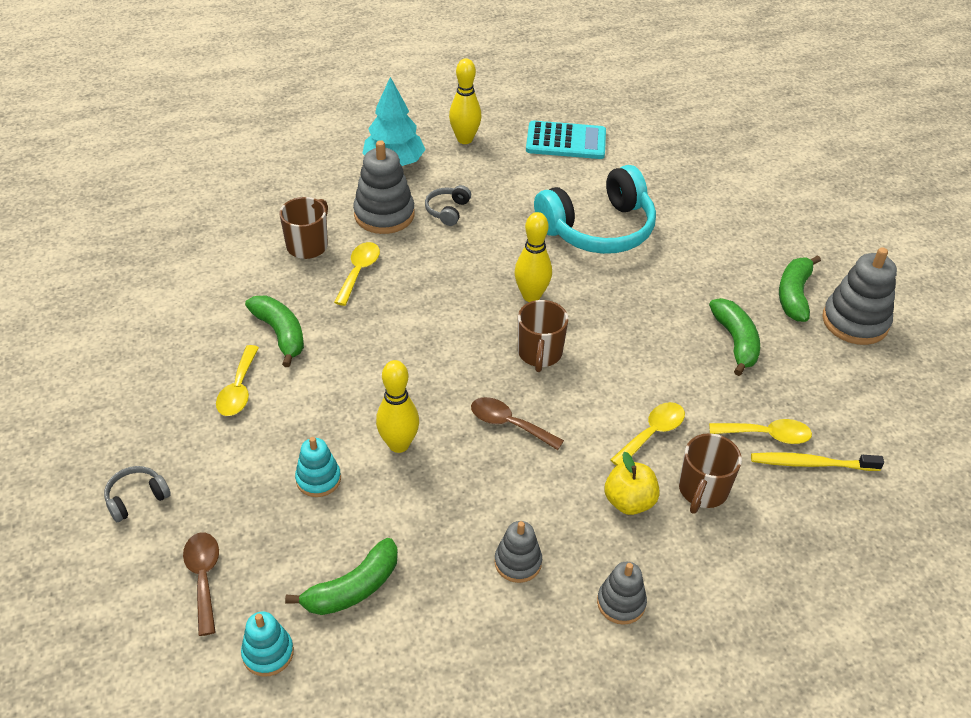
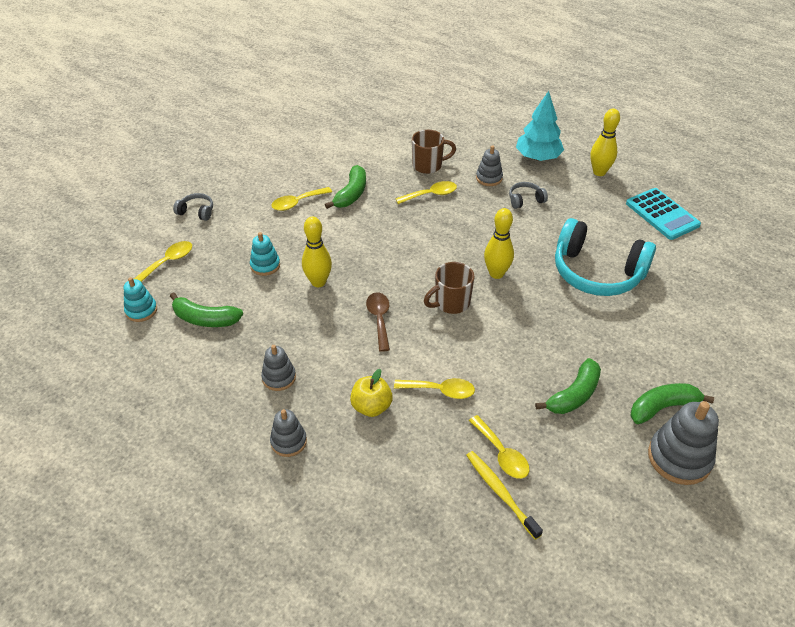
camera: 55 degrees right, 0 degrees up
(203, 577) = (168, 262): brown spoon -> yellow spoon
(384, 214) = (489, 178): grey stacking toy -> grey stacking toy, size x0.59
(702, 491) = (416, 441): brown mug -> none

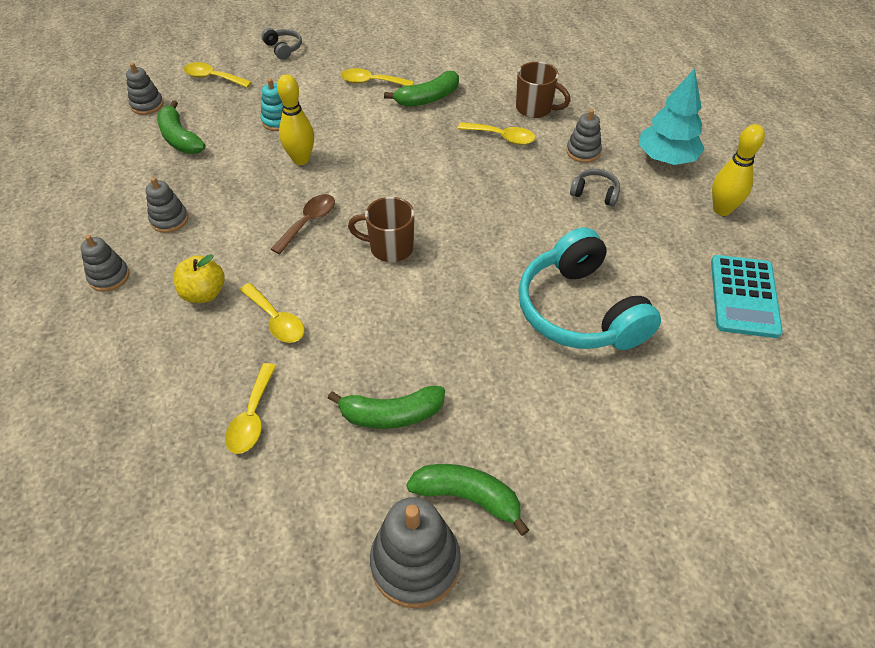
camera: 40 degrees right, 5 degrees up
(141, 310) = (147, 105): turquoise stacking toy -> grey stacking toy
(168, 262) = (213, 78): yellow spoon -> yellow spoon turned 150 degrees counterclockwise
(496, 273) = (469, 247): yellow bowling pin -> none
(500, 493) = (204, 451): yellow toothbrush -> none

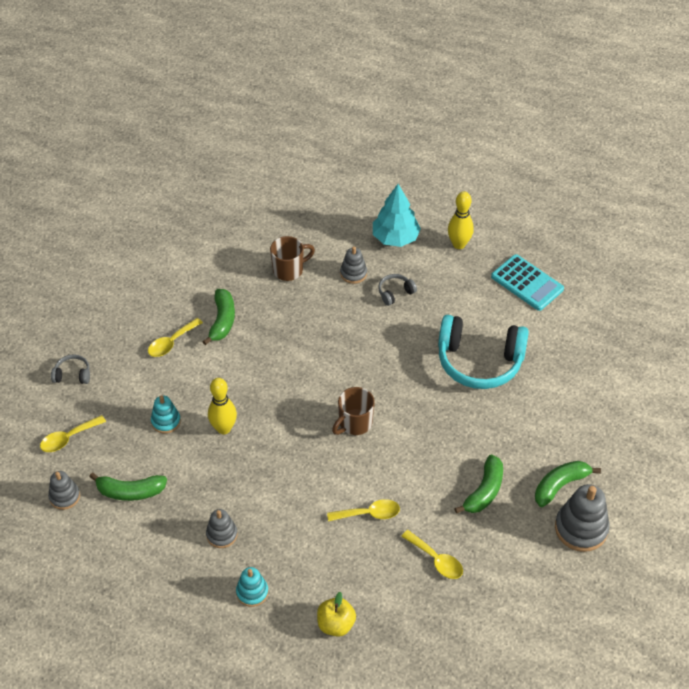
camera: 55 degrees left, 0 degrees up
(109, 277) = (252, 592): grey stacking toy -> turquoise stacking toy
(204, 293) = (313, 543): yellow apple -> yellow apple (336, 624)
(308, 222) = (293, 455): brown spoon -> none
(502, 137) = (302, 305): yellow spoon -> none

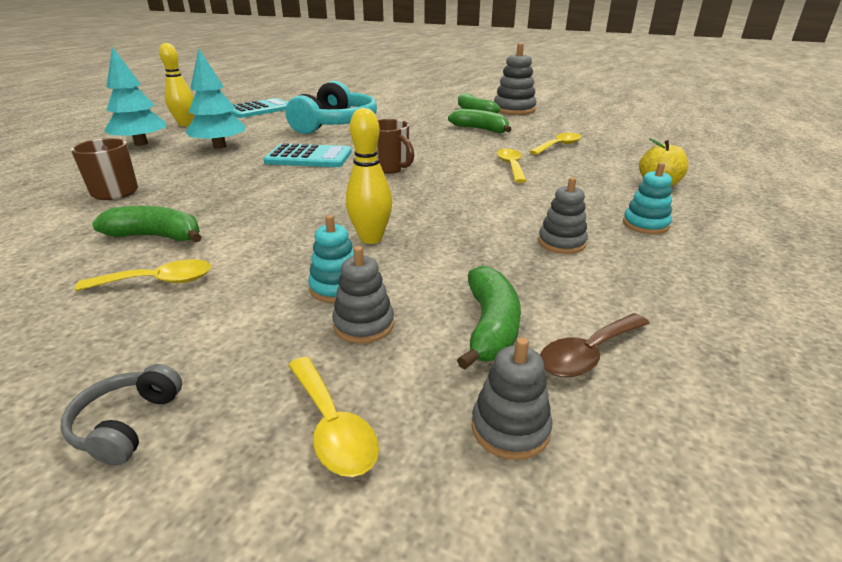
camera: 85 degrees left, 20 degrees down
(108, 531) = (588, 354): none -> brown spoon
(171, 342) = (158, 281): yellow spoon -> yellow spoon turned 60 degrees counterclockwise
(353, 273) = (168, 161): grey stacking toy -> grey stacking toy (363, 325)
(374, 362) = (309, 157): none -> turquoise calculator
(395, 293) = (220, 146): grey headphones -> turquoise tree

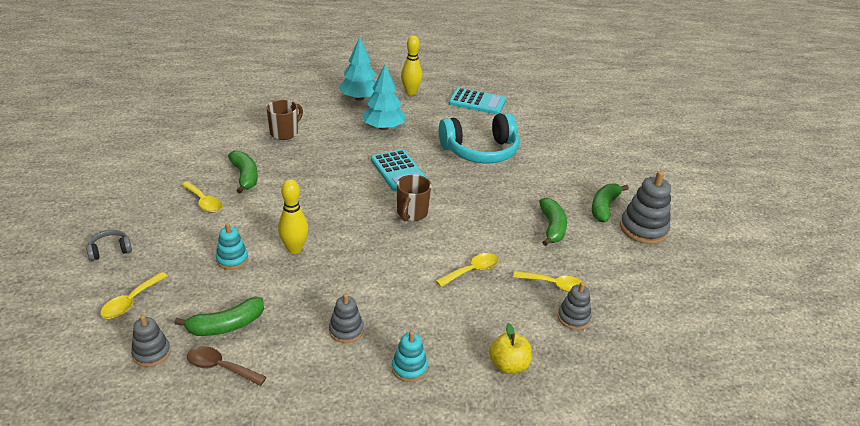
camera: 55 degrees right, 5 degrees up
(363, 325) = (204, 282): grey stacking toy -> grey stacking toy (573, 318)

